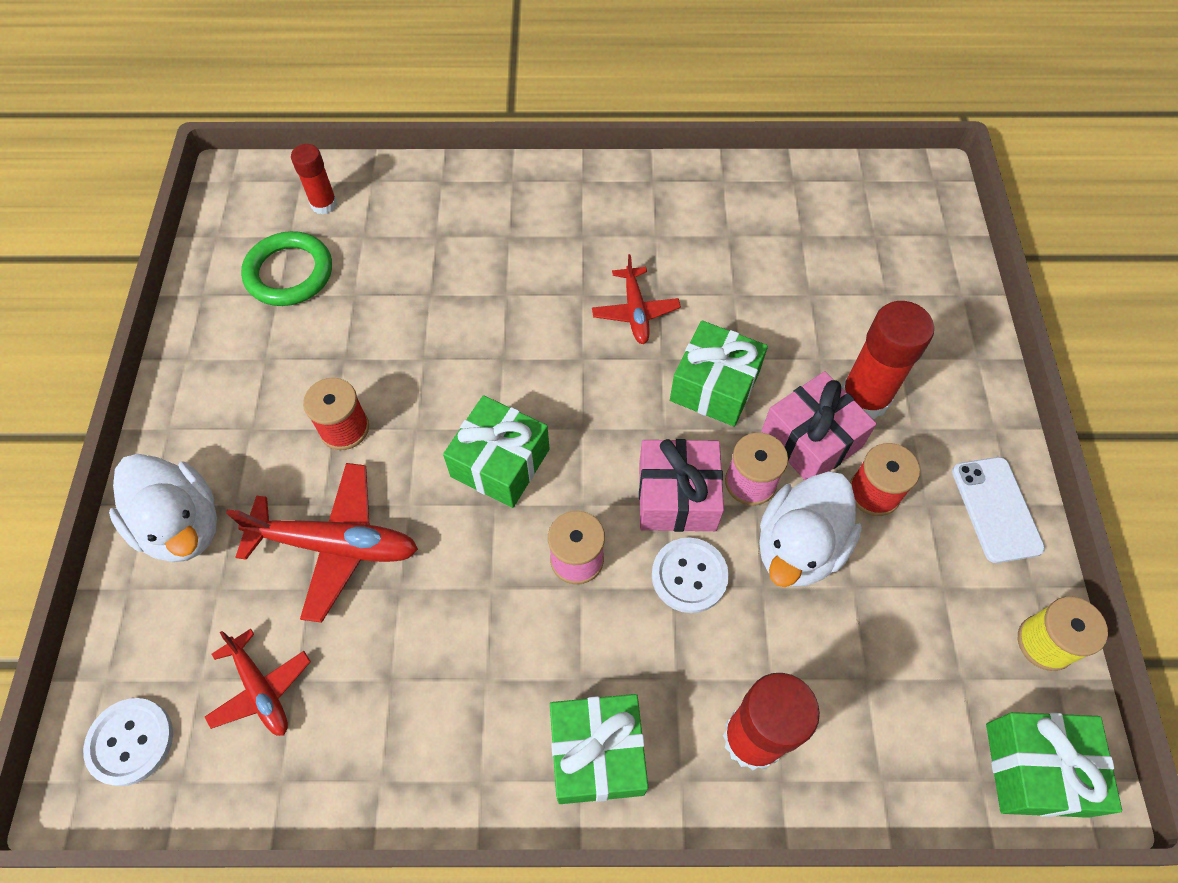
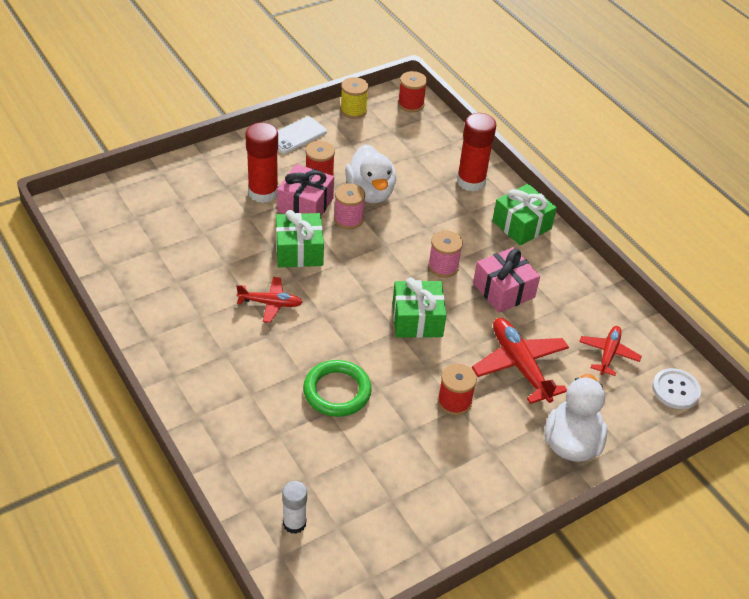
camera: 125 degrees left, 15 degrees down
(289, 273) = (369, 505): green ring -> green ring (337, 391)
(324, 204) = (294, 523): red glue stick -> white glue stick
(635, 312) = (270, 303): red plane -> red plane turned 45 degrees clockwise
(677, 496) = (378, 242): pink gift -> pink gift (503, 290)
(689, 576) = (417, 224): white button -> none
(798, 547) = (370, 192): white duck -> white duck turned 75 degrees clockwise
(1036, 769) = (411, 104): green gift -> red spool

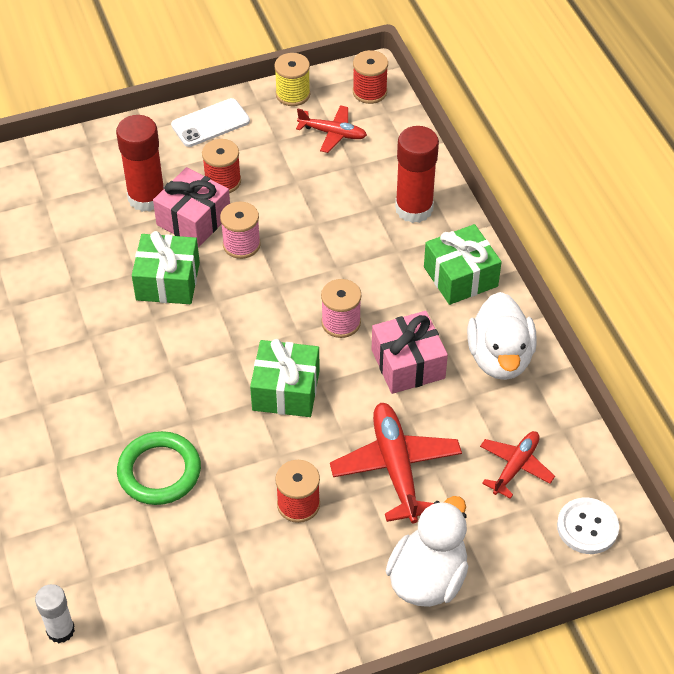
camera: 15 degrees right, 5 degrees up
(270, 303) = (113, 347): red plane -> red plane (333, 133)
(370, 192) = (280, 211): white duck -> white duck (500, 358)

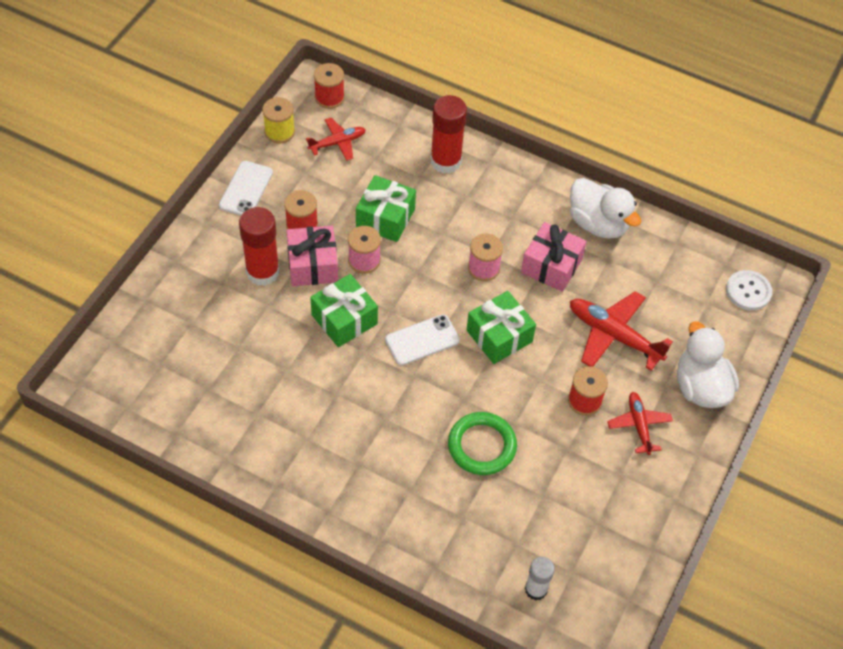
camera: 45 degrees left, 5 degrees up
(213, 345) = (422, 340): none -> white phone
(460, 276) = (521, 187): green gift -> green gift (385, 218)
(515, 467) = (676, 284): red plane -> red plane (639, 425)

